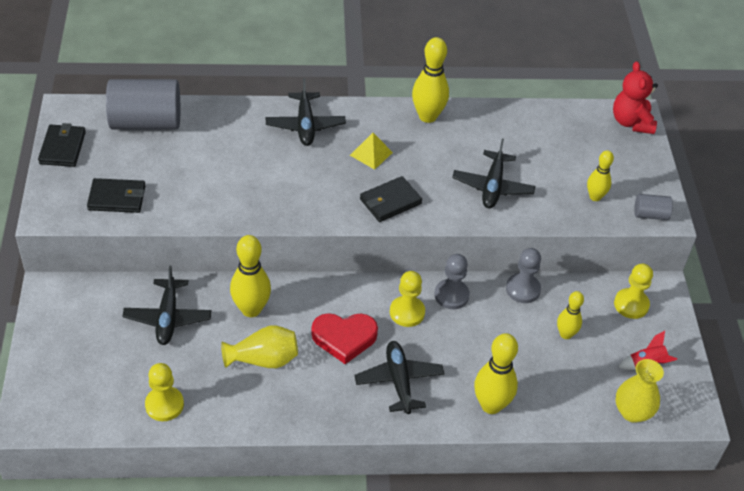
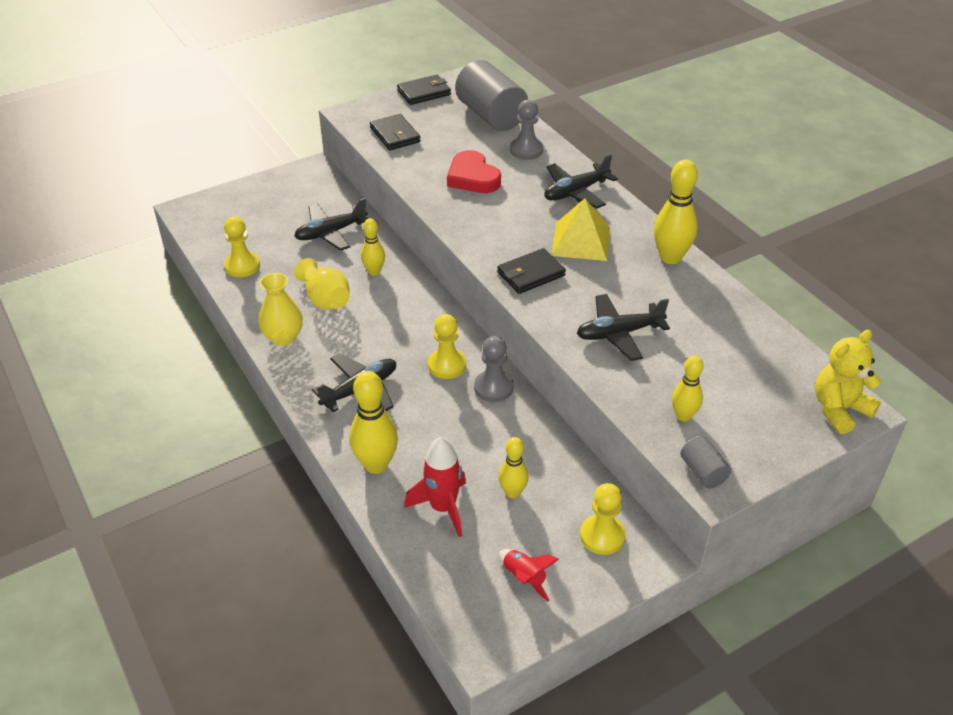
camera: 65 degrees right, 5 degrees down
(251, 309) = (374, 271): yellow bowling pin -> yellow bowling pin, size x0.61
(344, 338) = (384, 337): red heart -> red heart (472, 177)
(371, 154) = (581, 241): yellow pyramid -> yellow pyramid, size x1.61
(390, 201) = (530, 274): black wallet -> black wallet turned 60 degrees counterclockwise
(523, 289) = (546, 437): grey pawn -> grey pawn (526, 150)
(558, 382) = (443, 508): none -> red rocket
(631, 122) = (839, 409): red teddy bear -> yellow teddy bear
(632, 412) = (446, 586): yellow vase -> yellow vase (283, 337)

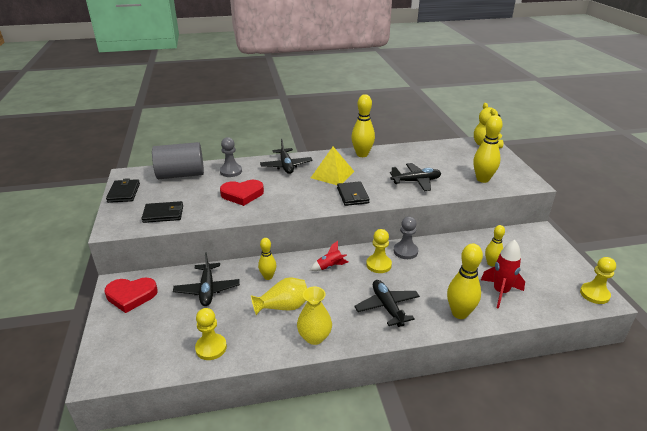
camera: 70 degrees left, 10 degrees down
(299, 185) = (131, 296): none -> red heart
(524, 578) = (554, 274): red rocket -> red rocket (330, 267)
(602, 536) = (525, 242): yellow pawn -> yellow pawn (594, 294)
(619, 333) = (416, 181): black plane -> black plane turned 105 degrees counterclockwise
(683, 416) = (482, 179): yellow bowling pin -> yellow bowling pin, size x1.64
(703, 472) = (521, 184): grey cylinder -> none

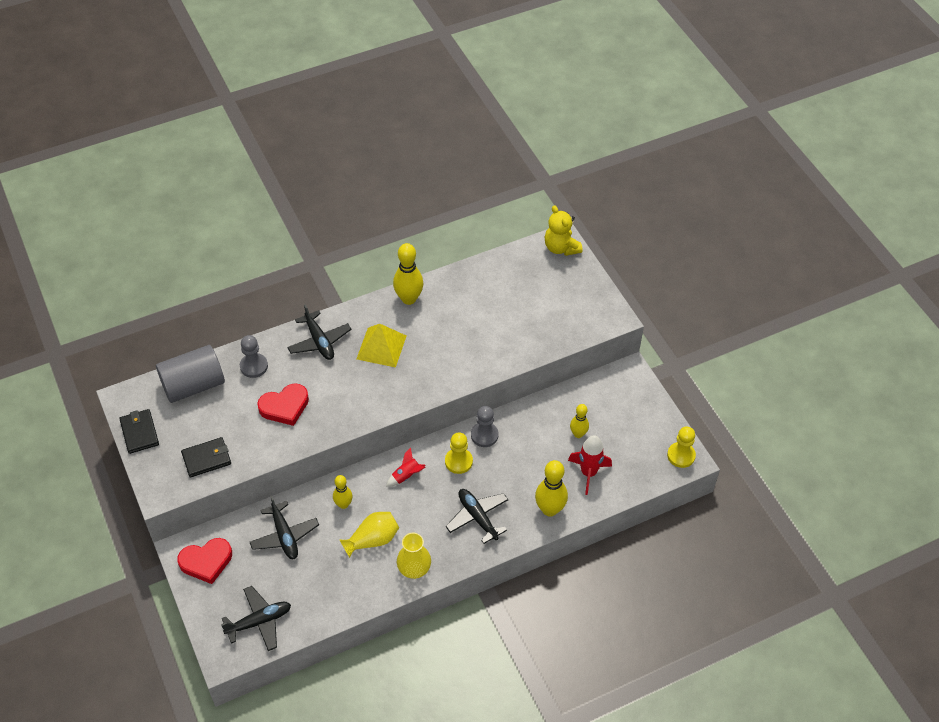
camera: 15 degrees left, 20 degrees up
(211, 348) = (318, 604): yellow pawn -> none
(352, 195) = (414, 382): black wallet -> none
(416, 181) = (483, 341): black plane -> black plane (259, 621)
(482, 179) = (560, 321): yellow bowling pin -> none

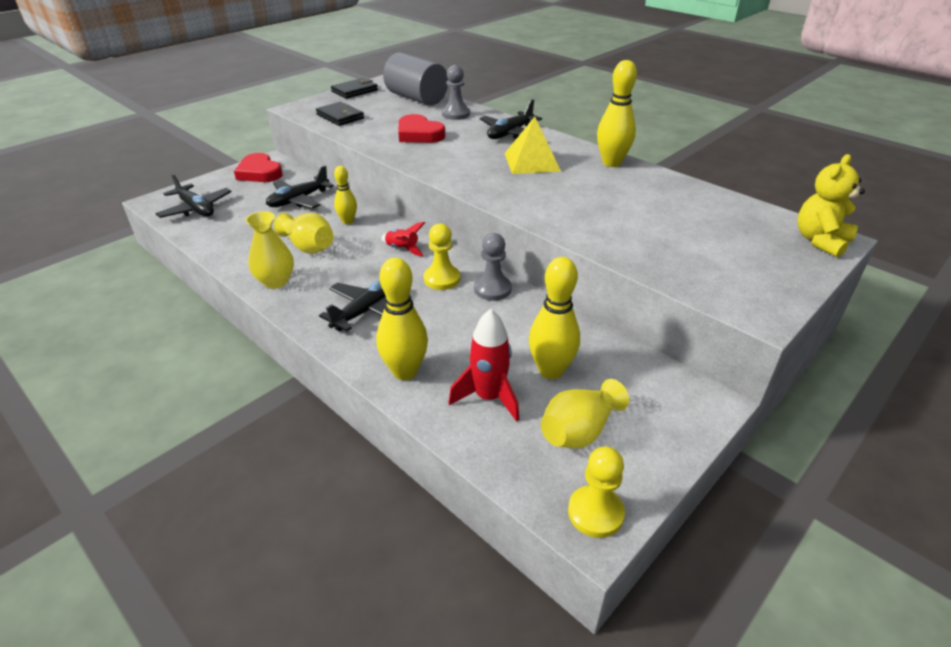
camera: 70 degrees right, 15 degrees down
(578, 434) = (551, 370): yellow bowling pin -> yellow bowling pin, size x1.64
(629, 440) = (579, 431): none -> yellow vase

